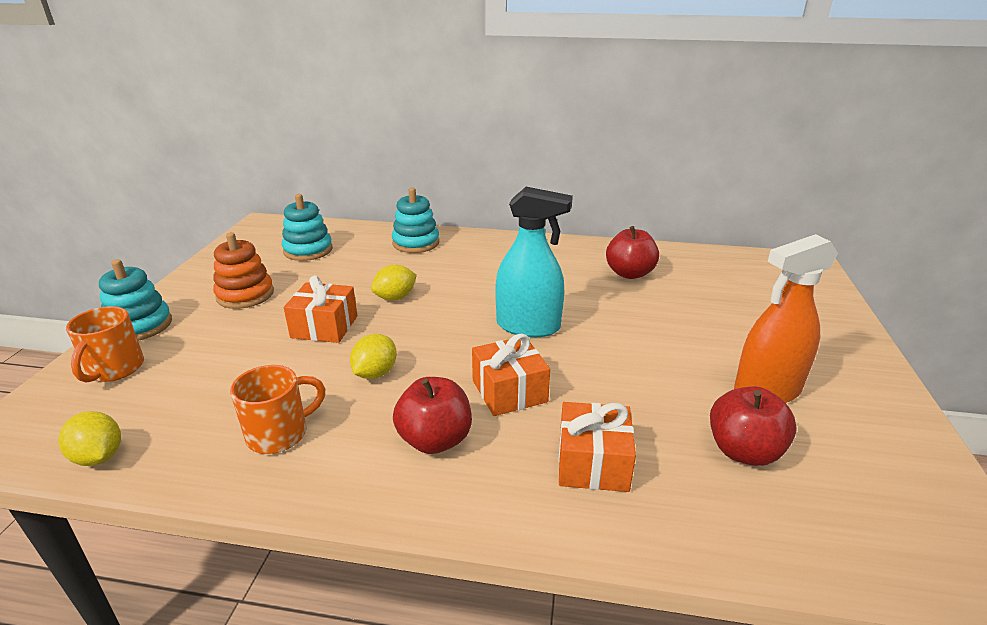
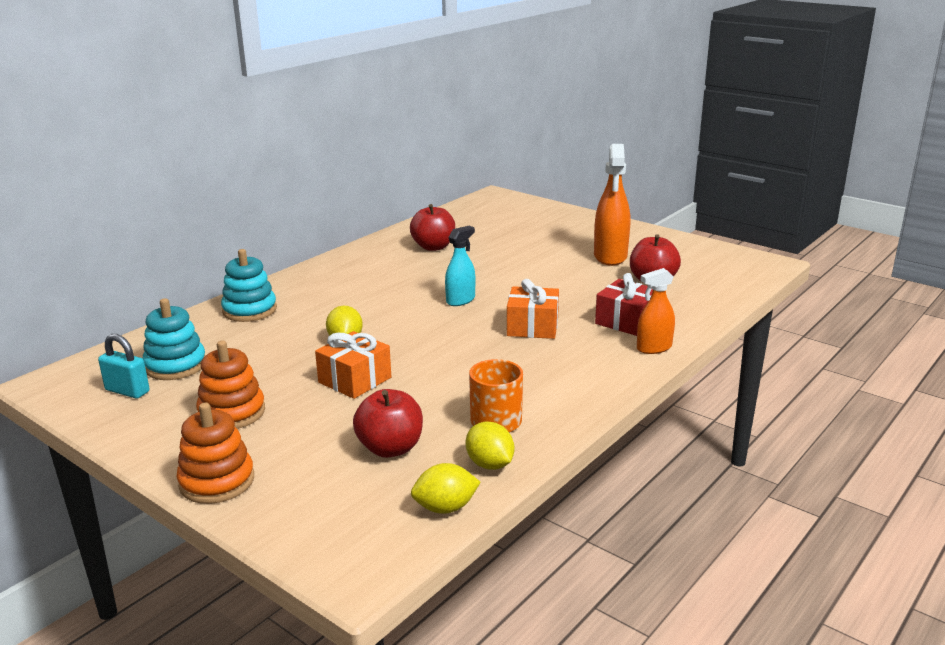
camera: 60 degrees left, 5 degrees down
(115, 369) = (298, 498): orange mug -> none
(139, 326) = (217, 481): turquoise stacking toy -> orange stacking toy
(262, 249) = (127, 391): none -> turquoise padlock
(375, 373) = (456, 370): yellow lemon -> yellow lemon (490, 464)
(435, 440) = (560, 363): red apple -> red apple (390, 448)
(528, 326) = (460, 300): turquoise spray bottle -> turquoise spray bottle, size x0.61
(537, 514) = (654, 348): none -> orange spray bottle
(592, 463) = (626, 321): orange gift -> red gift

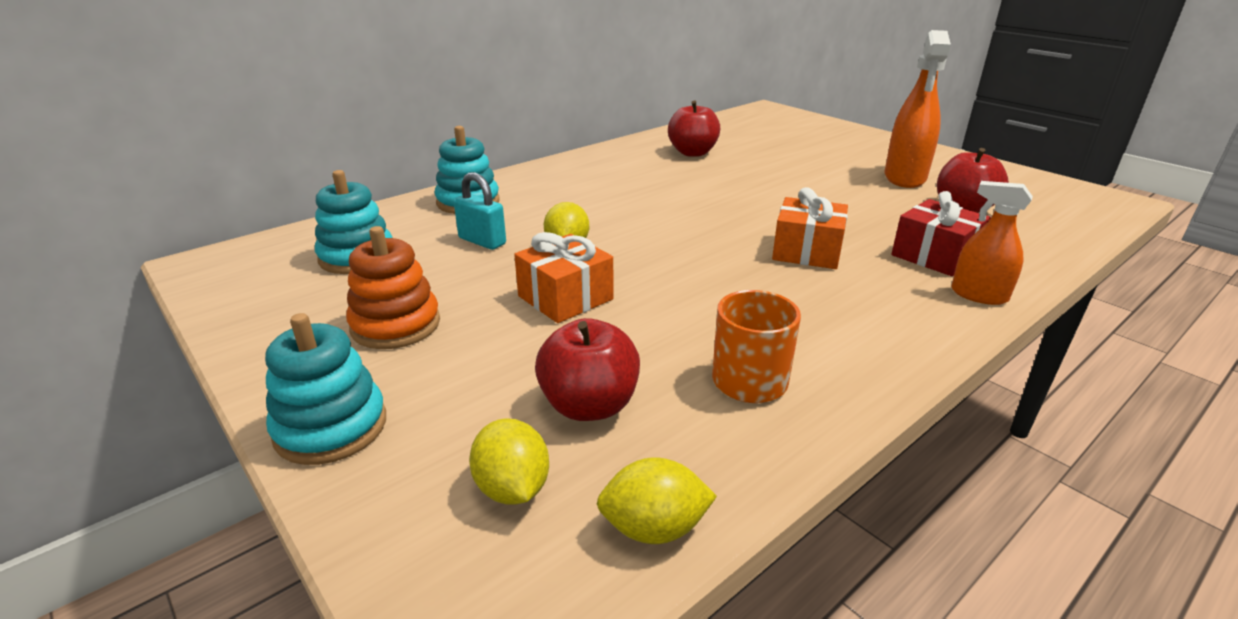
camera: 10 degrees right, 5 degrees up
(127, 391) = (286, 282): turquoise padlock -> turquoise padlock (482, 241)
(217, 481) = (331, 427): orange stacking toy -> turquoise stacking toy
(460, 300) = (717, 212): turquoise spray bottle -> none
(490, 464) = (734, 454): yellow lemon -> yellow lemon (512, 488)
(654, 348) = (978, 295): orange spray bottle -> orange spray bottle turned 45 degrees clockwise

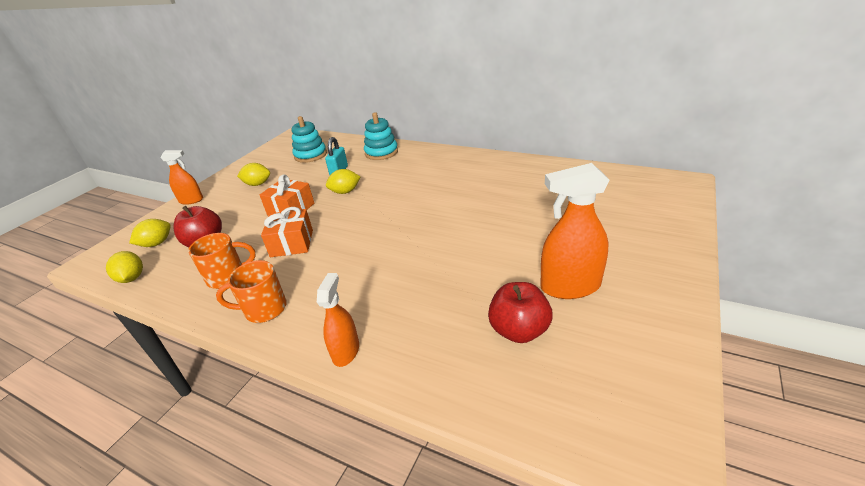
camera: 70 degrees right, 5 degrees up
(331, 427) = (191, 200): turquoise stacking toy -> orange spray bottle
(396, 325) = (257, 184): orange stacking toy -> yellow lemon
(692, 153) = (521, 183): red apple -> none
(807, 251) = (379, 265): orange gift -> orange gift (292, 243)
(867, 347) = (264, 309): none -> orange mug
(934, 256) = (403, 322): red gift -> none

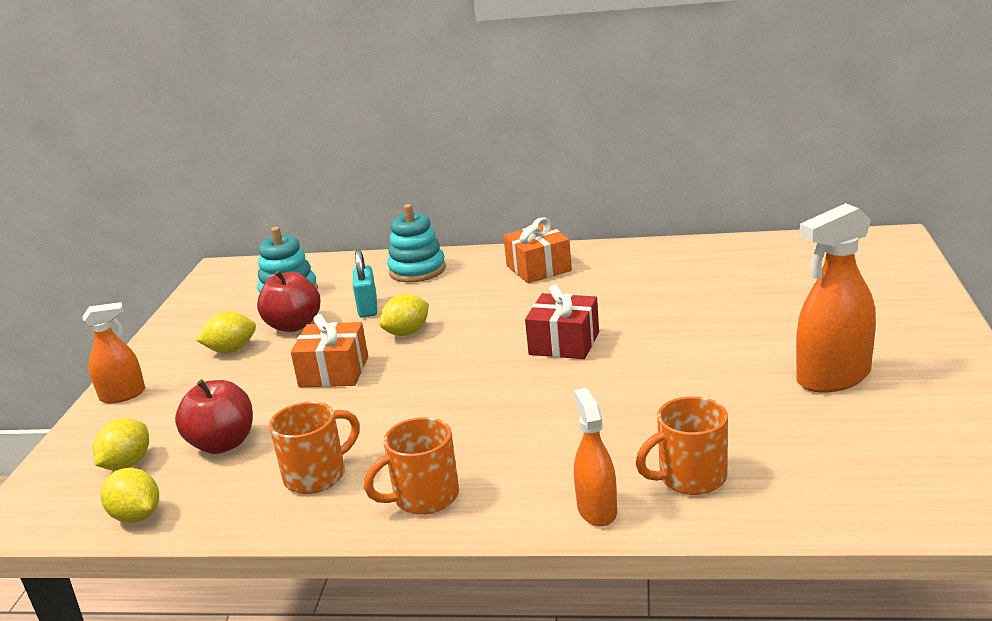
camera: 20 degrees left, 10 degrees down
(292, 243) = (384, 413): orange gift -> orange gift (538, 268)
(419, 344) = (690, 478): none -> orange mug
(420, 218) = (564, 343): none -> red gift
(519, 330) = (805, 434): red apple -> red apple (294, 325)

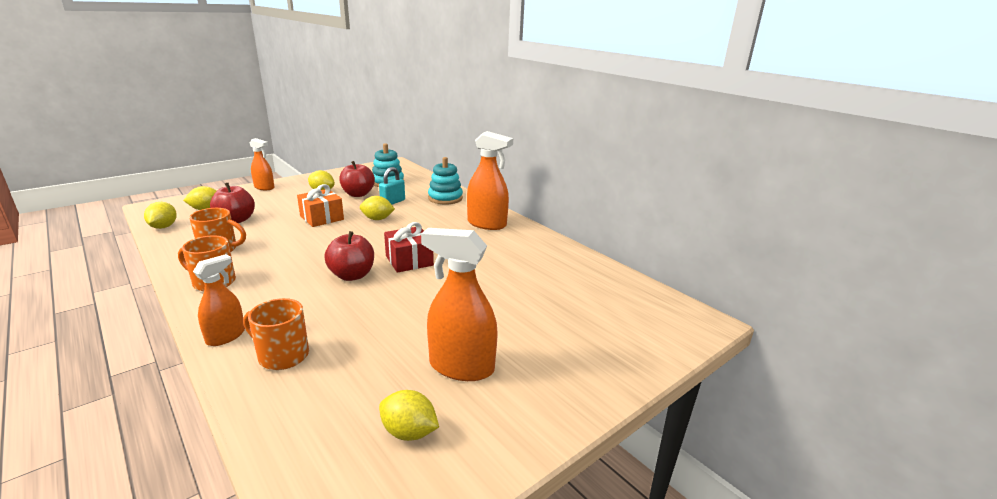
camera: 40 degrees right, 0 degrees up
(538, 268) = (487, 224): orange gift -> orange spray bottle
(550, 390) = (352, 275): none -> red apple
(911, 434) = (409, 432): none -> yellow lemon

